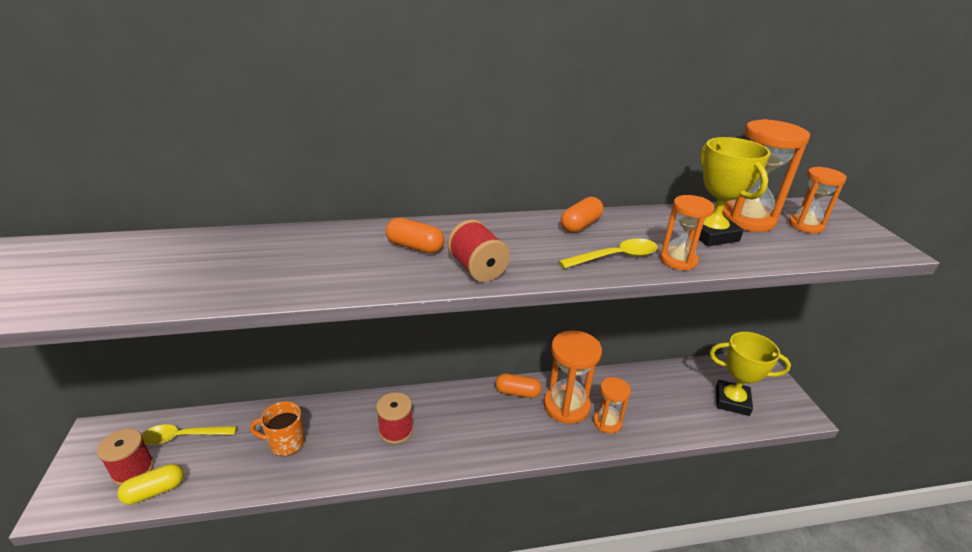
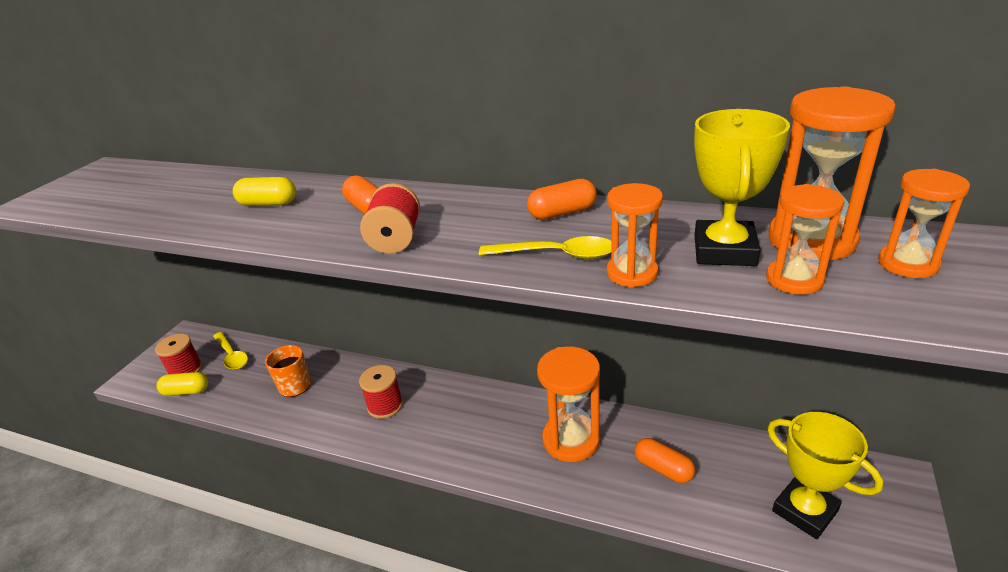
camera: 35 degrees right, 0 degrees up
(183, 437) = (232, 356): yellow spoon -> yellow spoon turned 150 degrees counterclockwise
(302, 258) = (268, 204): none -> yellow capsule
(517, 392) = (528, 408): orange capsule -> orange capsule (663, 468)
(607, 422) = (605, 474): orange hourglass -> orange hourglass (794, 279)

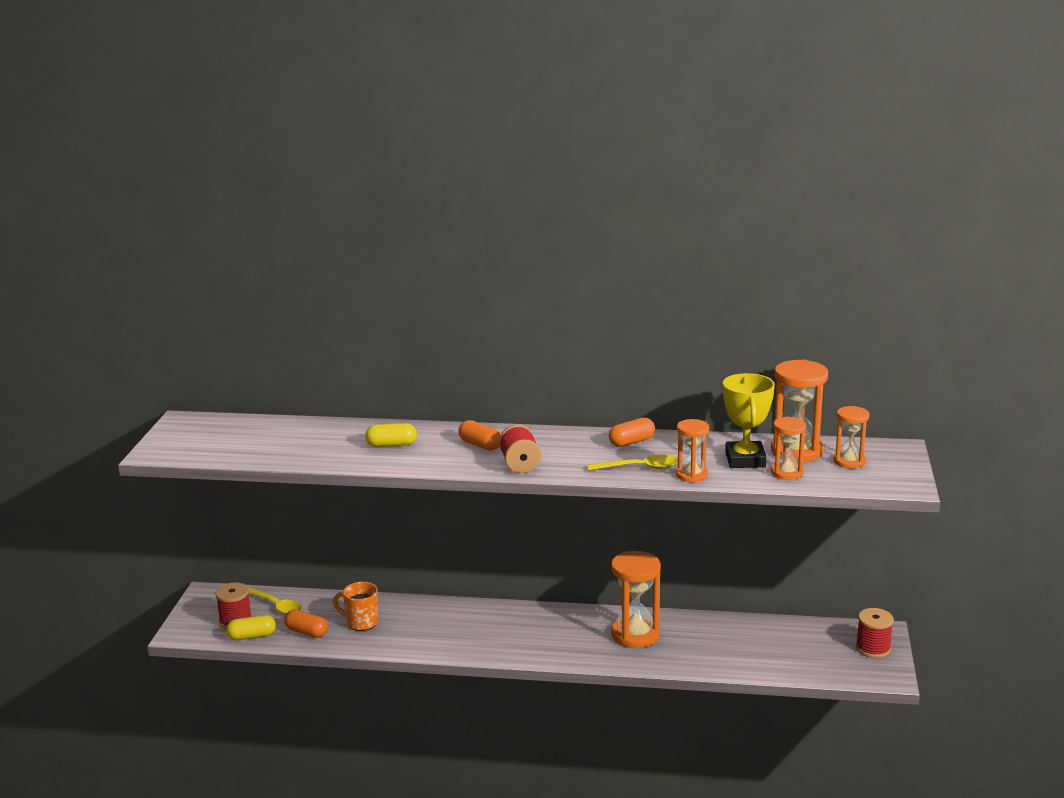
camera: 15 degrees left, 10 degrees down
(385, 406) = (460, 628): red spool -> red spool (873, 648)
(663, 468) = (713, 644): orange capsule -> orange capsule (306, 632)
(805, 511) = (818, 656): yellow trophy -> none

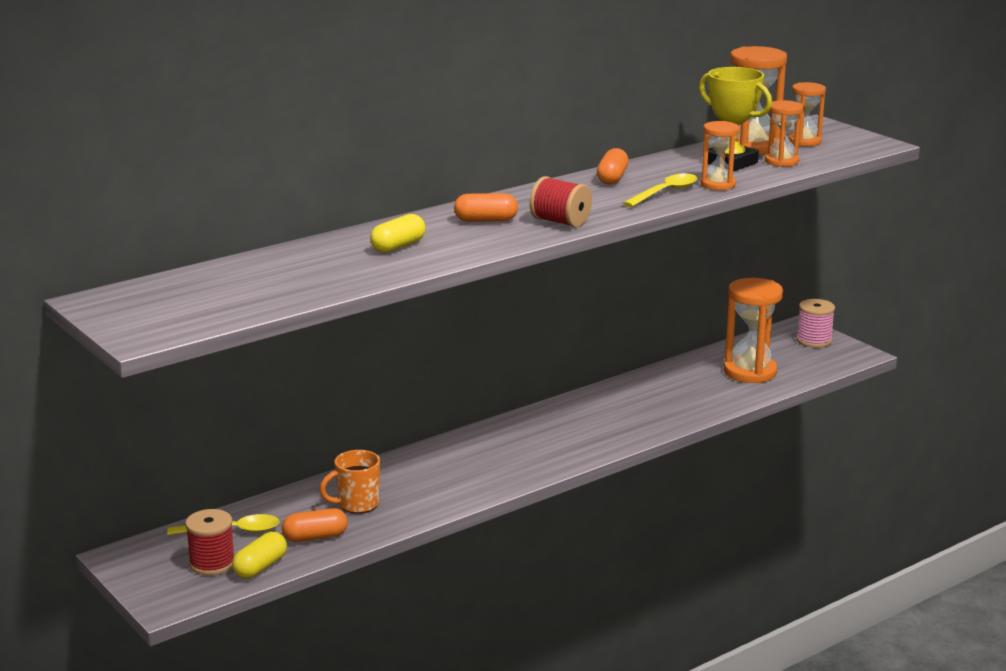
camera: 45 degrees left, 0 degrees up
(635, 635) = (626, 405): orange hourglass -> orange hourglass (750, 372)
(873, 648) = (814, 340): red spool -> pink spool

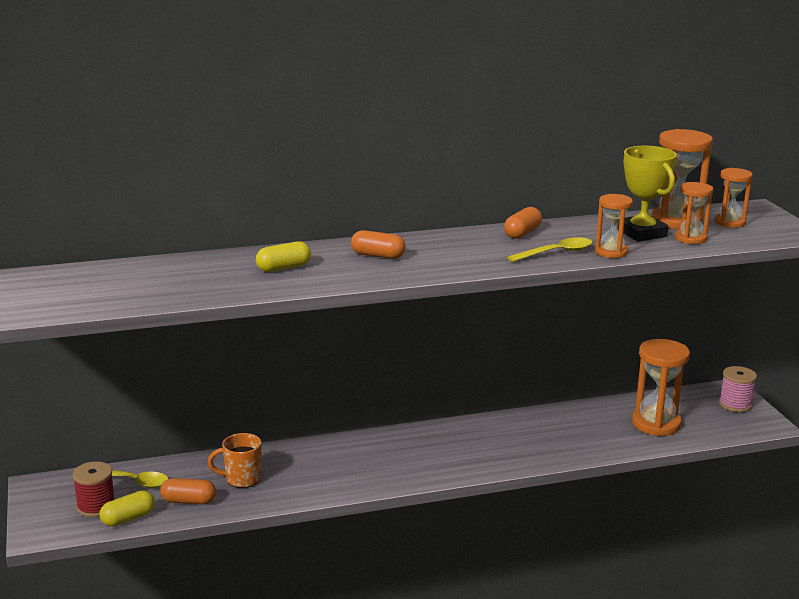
camera: 20 degrees right, 0 degrees up
(560, 222) = (438, 266): red spool -> none

